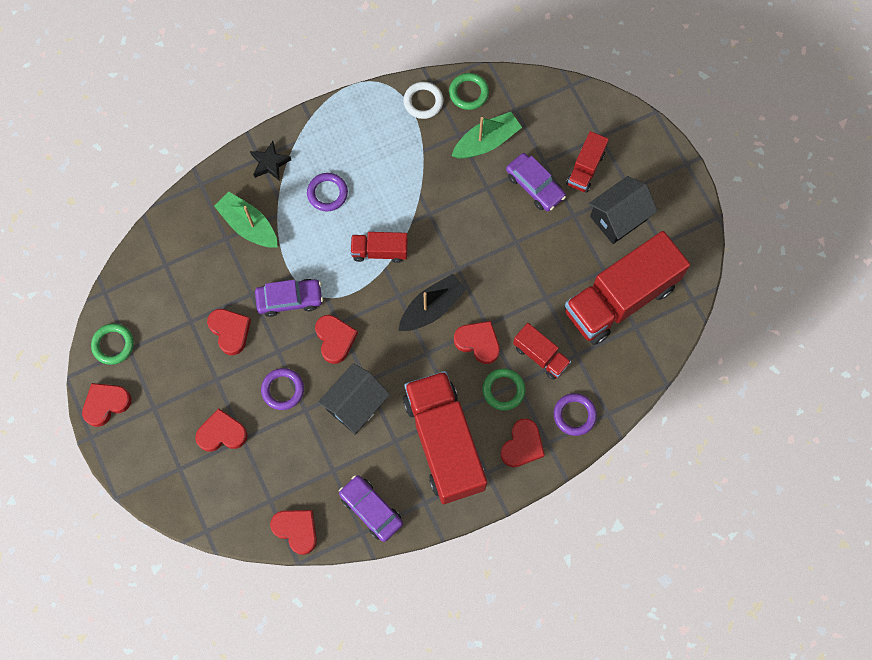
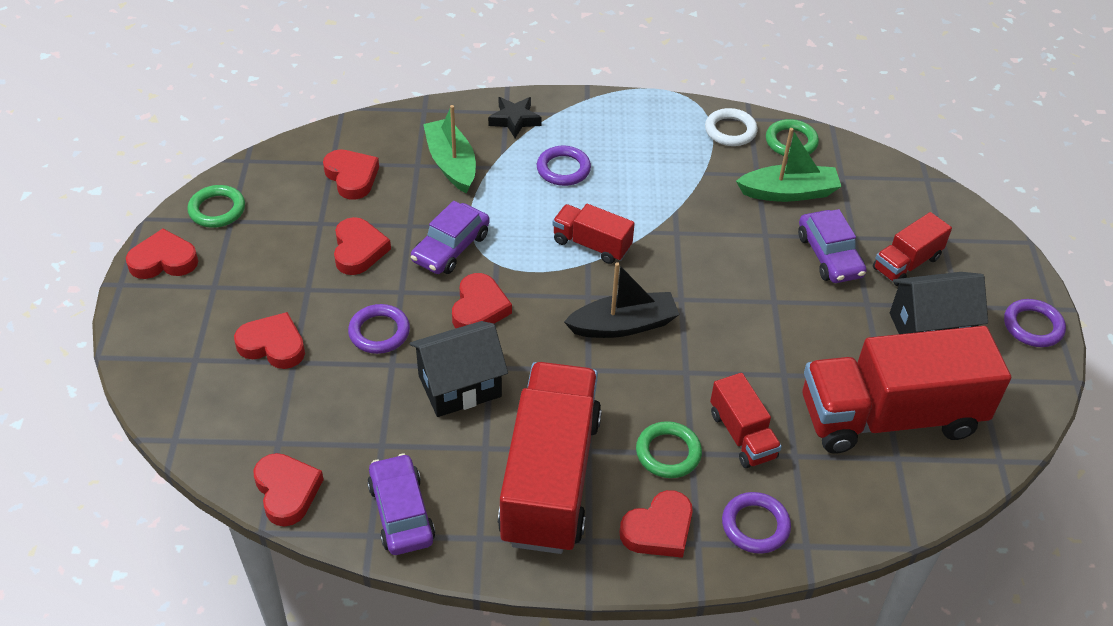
camera: 25 degrees right, 25 degrees down
(290, 299) = (451, 248): purple car -> purple car turned 105 degrees clockwise
(478, 342) = (663, 386): red heart -> red heart (352, 177)
(679, 184) = (1033, 326): none -> purple ring

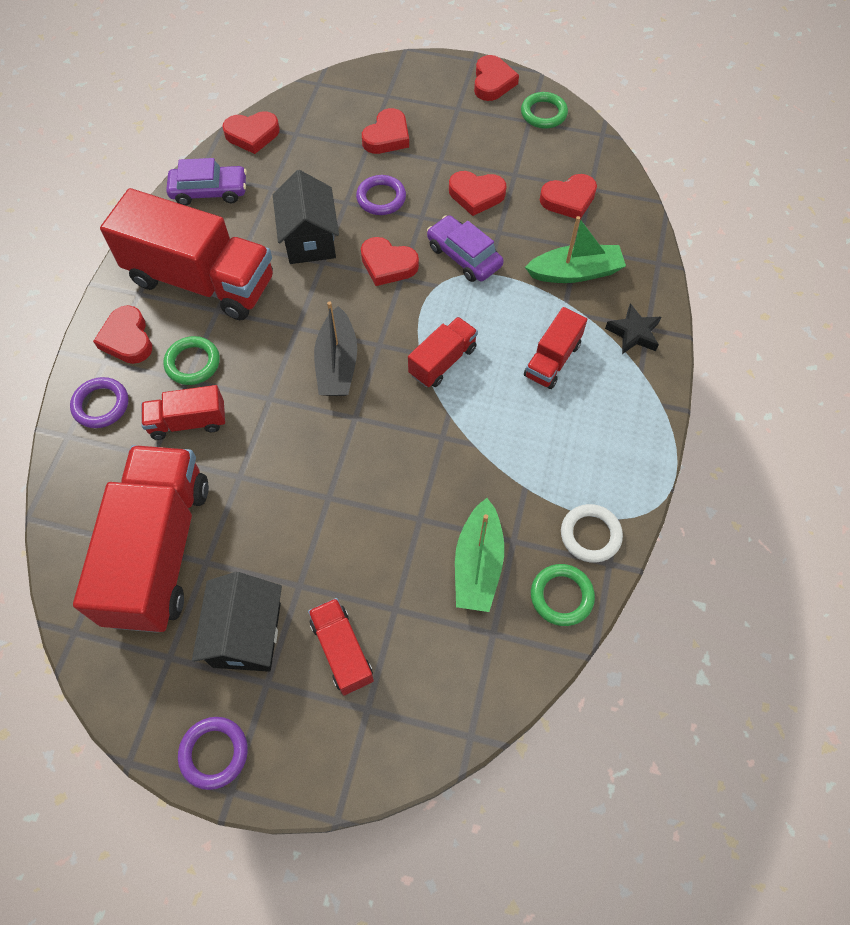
camera: 105 degrees right, 15 degrees up
(563, 169) = (552, 360): purple ring -> red truck
(829, 255) = (374, 572): purple car -> none

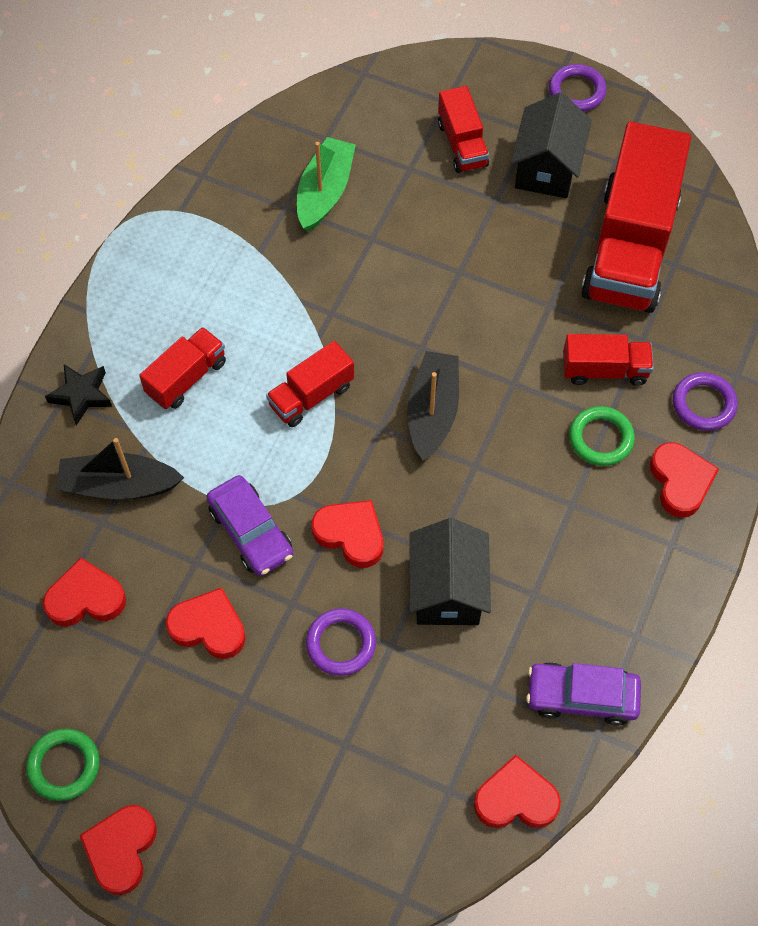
camera: 170 degrees left, 0 degrees up
(201, 280) = (591, 549): red truck -> none
(387, 136) = (311, 759): red heart -> none
(561, 596) = (255, 156): green ring -> none
(575, 272) = (119, 485): green boat -> black boat
(590, 535) = (210, 200): white ring -> none

